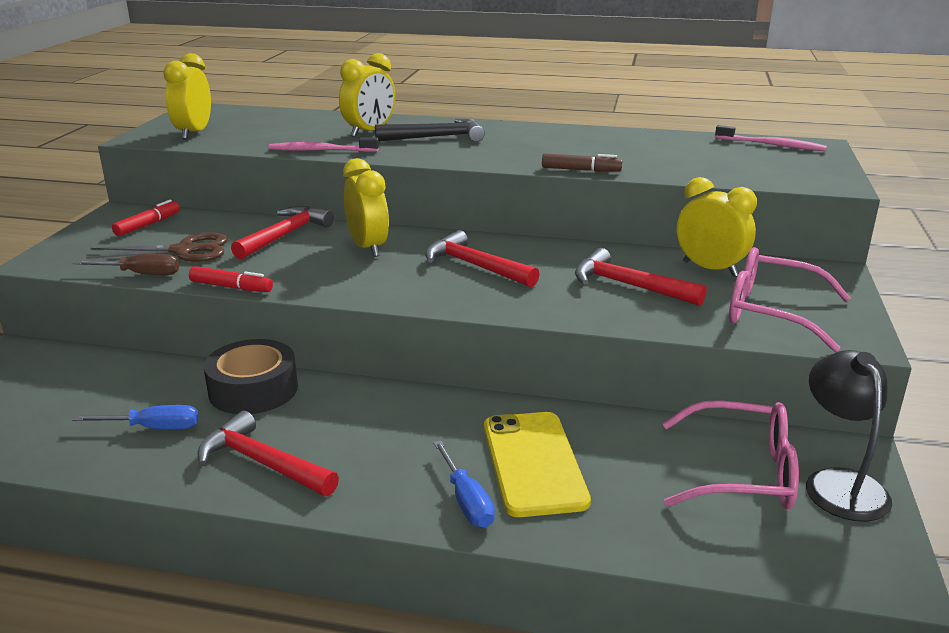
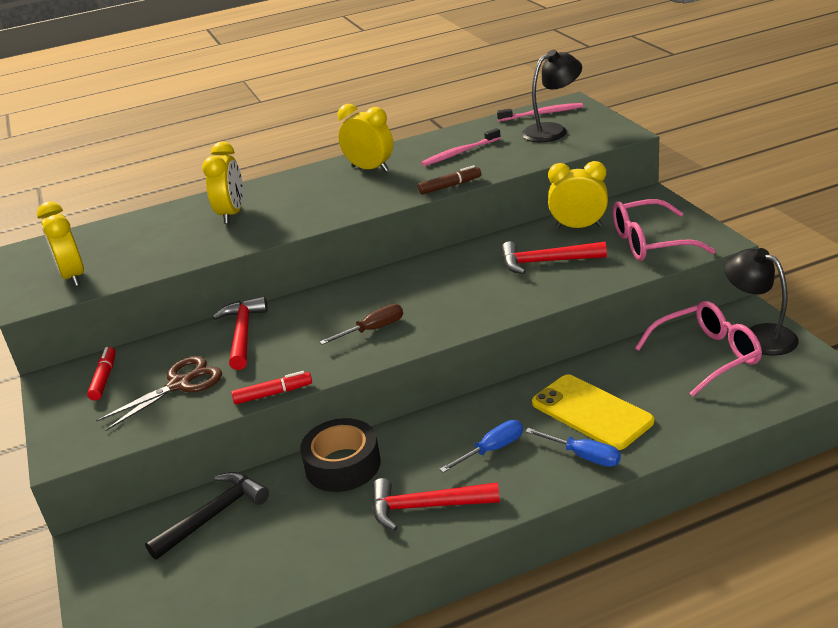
camera: 30 degrees left, 5 degrees up
(141, 274) = (178, 420): brown screwdriver -> brown screwdriver (373, 329)
(153, 428) = (311, 529): blue screwdriver -> blue screwdriver (492, 449)
(321, 150) = (223, 247): pink toothbrush -> pink toothbrush (460, 153)
(368, 247) = (326, 314): yellow clock -> yellow clock (370, 169)
(436, 137) = (296, 198): black hammer -> black hammer (214, 515)
(475, 266) = (427, 293): red hammer -> none
(760, 160) = (552, 130): none -> black lamp

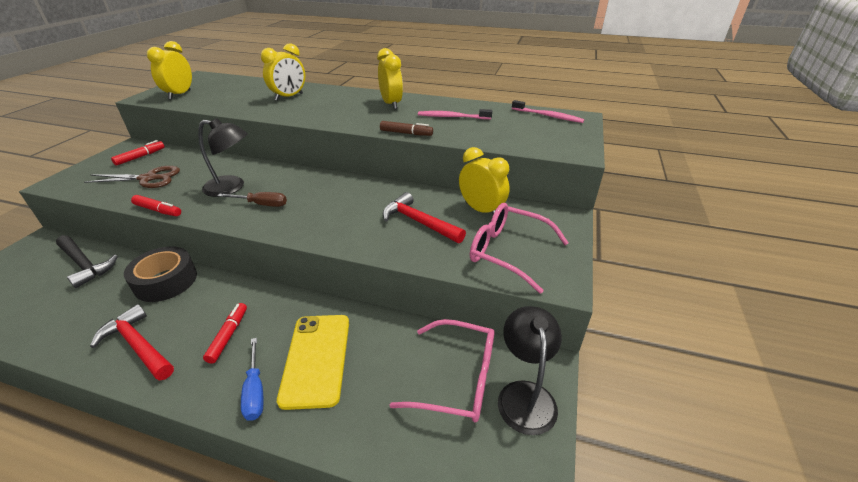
camera: 35 degrees right, 5 degrees up
(214, 515) = (84, 265): black hammer -> black hammer turned 45 degrees clockwise
(243, 334) = (218, 169): red hammer -> none
(492, 449) = (228, 335): blue screwdriver -> red marker
(552, 130) = (533, 129): black lamp -> black lamp (232, 187)

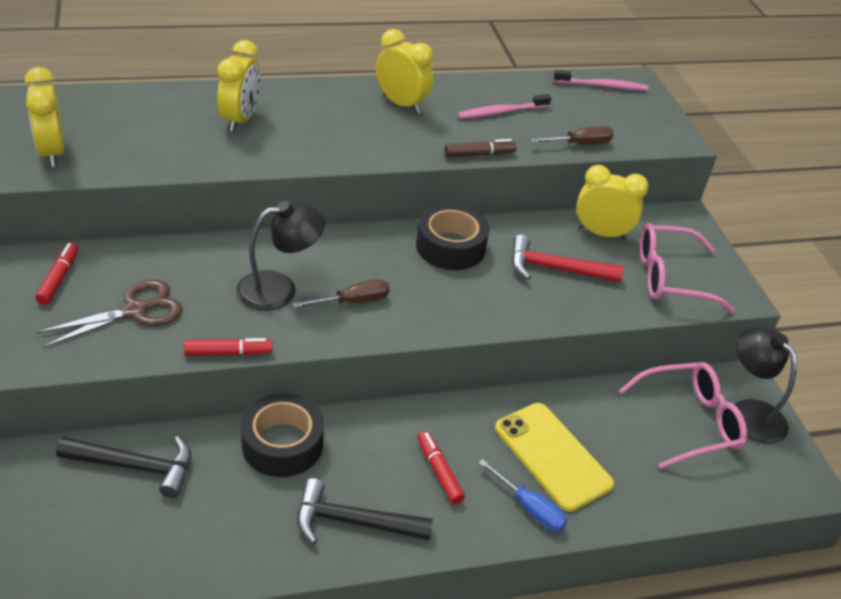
camera: 35 degrees left, 5 degrees up
(138, 345) = (353, 521): red hammer -> black hammer
(361, 192) = (450, 246): none -> black tape
(489, 141) = (580, 144): none -> brown screwdriver

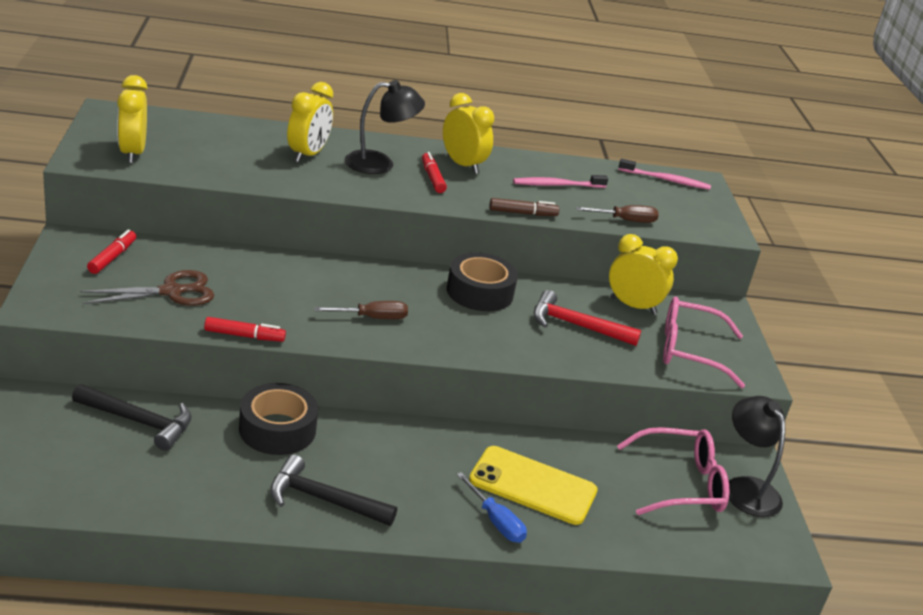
camera: 10 degrees right, 10 degrees down
(279, 288) = (307, 297): black lamp -> black lamp (380, 163)
(439, 471) = (418, 477): red marker -> red marker (432, 178)
(552, 456) = (533, 485): yellow phone -> yellow phone turned 45 degrees counterclockwise

